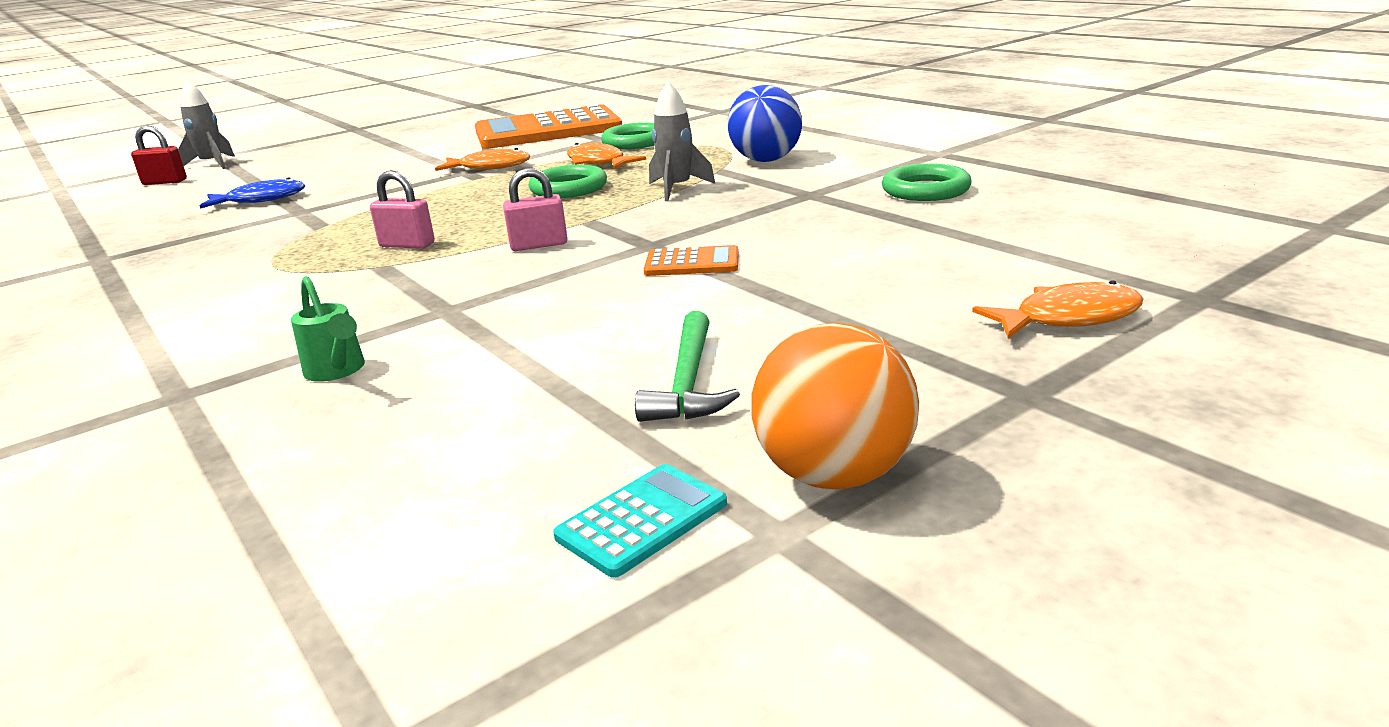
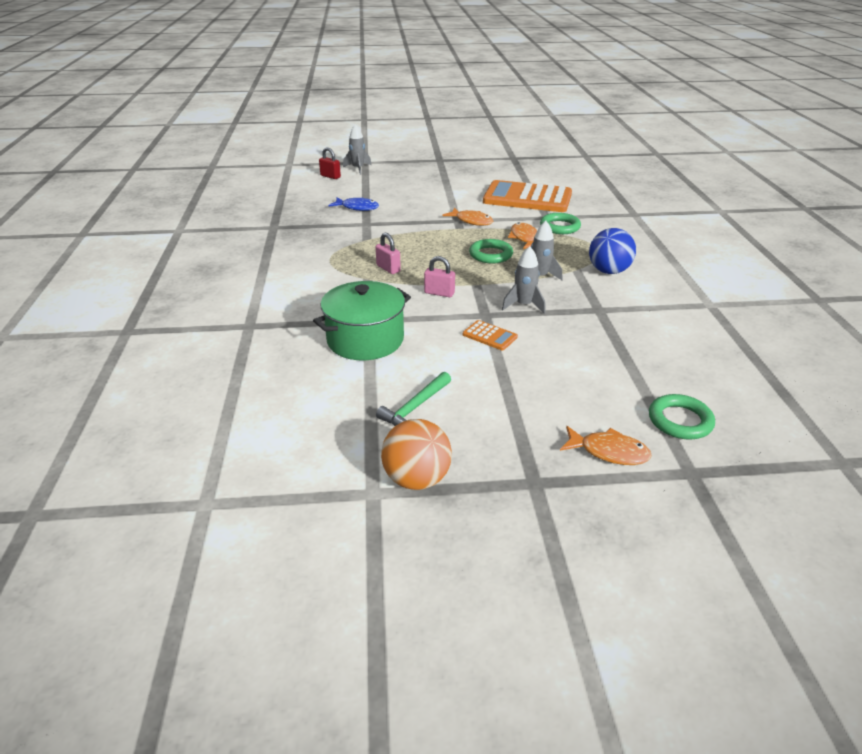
camera: 30 degrees right, 10 degrees up
(337, 371) = (305, 338): green watering can -> none
(472, 334) = (365, 340): none -> green pot
(642, 520) = (337, 462): turquoise calculator -> none
(696, 219) = (524, 305): none -> grey rocket
(925, 190) = (661, 332): green ring -> green ring (680, 421)

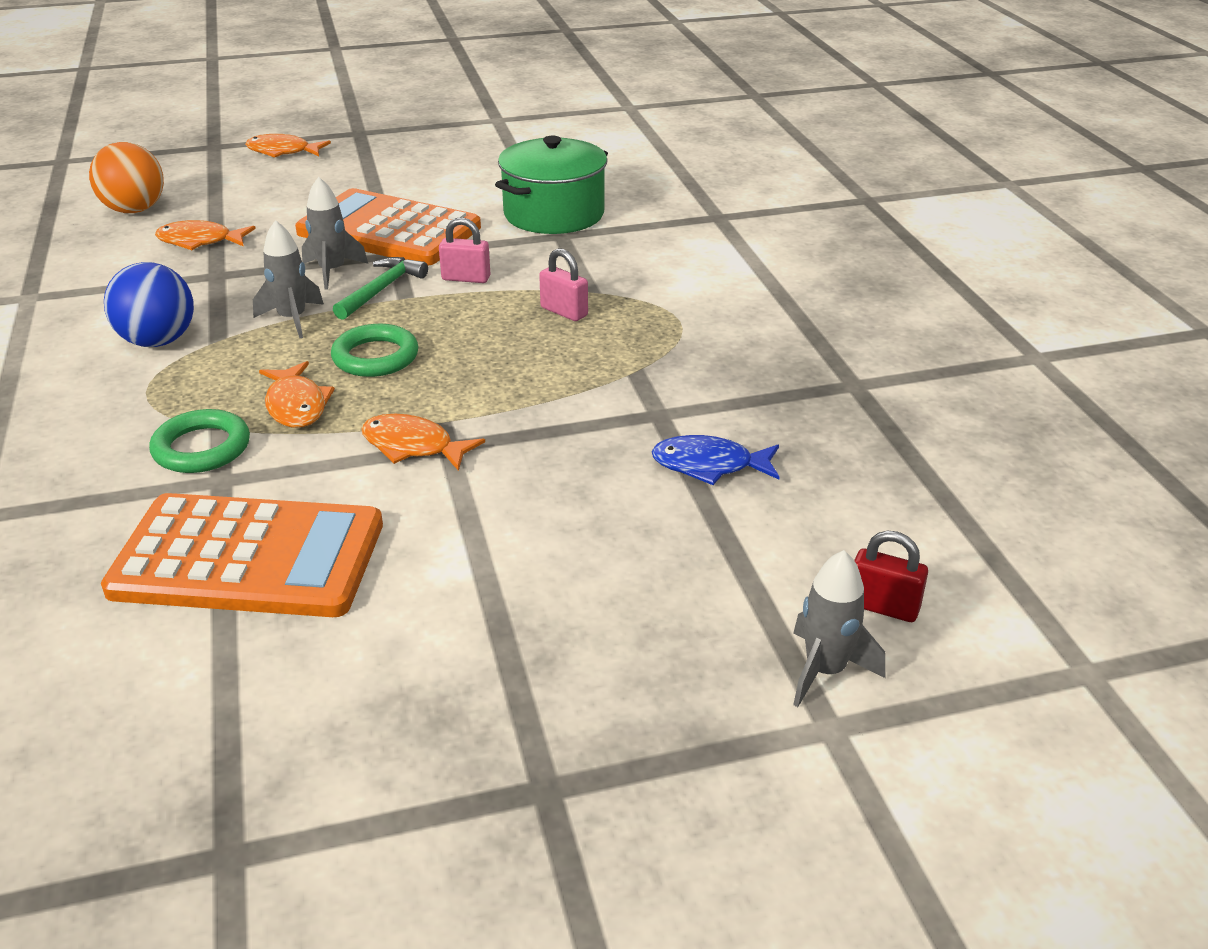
camera: 170 degrees right, 0 degrees up
(415, 407) = (474, 165): green hammer -> green hammer (382, 290)
(417, 479) = (462, 127): orange ball -> orange ball (134, 210)
(489, 336) = (389, 230): orange calculator -> orange calculator, size x2.46
(626, 338) = (200, 241): none -> orange fish
(680, 421) = (195, 175): green ring -> none

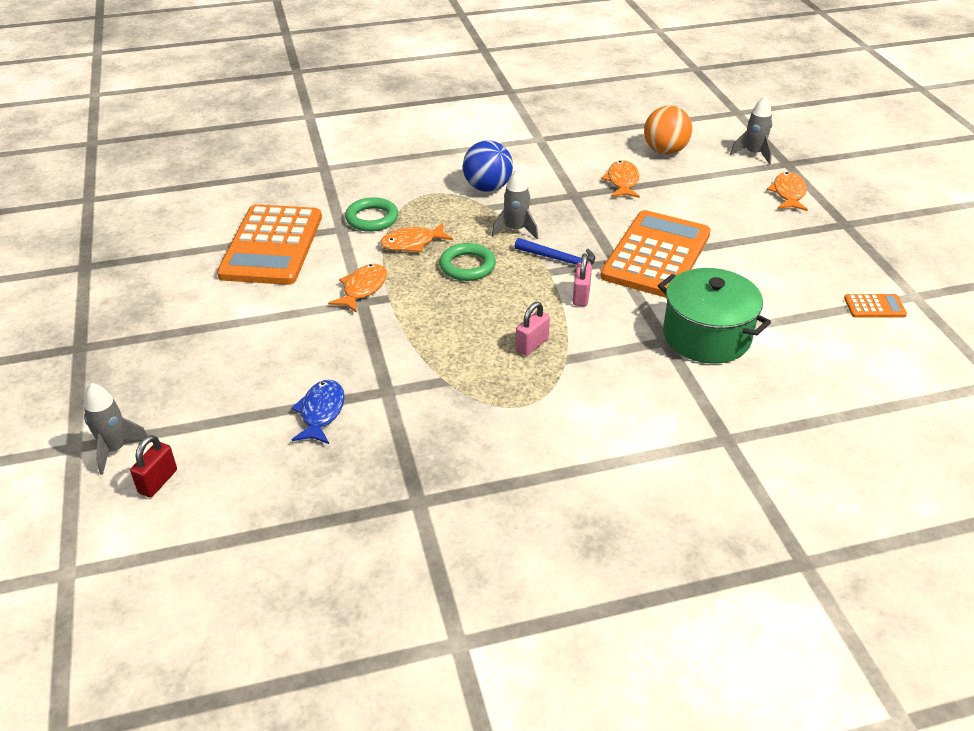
camera: 90 degrees right, 5 degrees up
(332, 271) = (584, 238): grey rocket -> grey rocket (753, 154)
(382, 290) = (559, 260): green hammer -> blue hammer
(512, 136) = (874, 306): none -> orange calculator

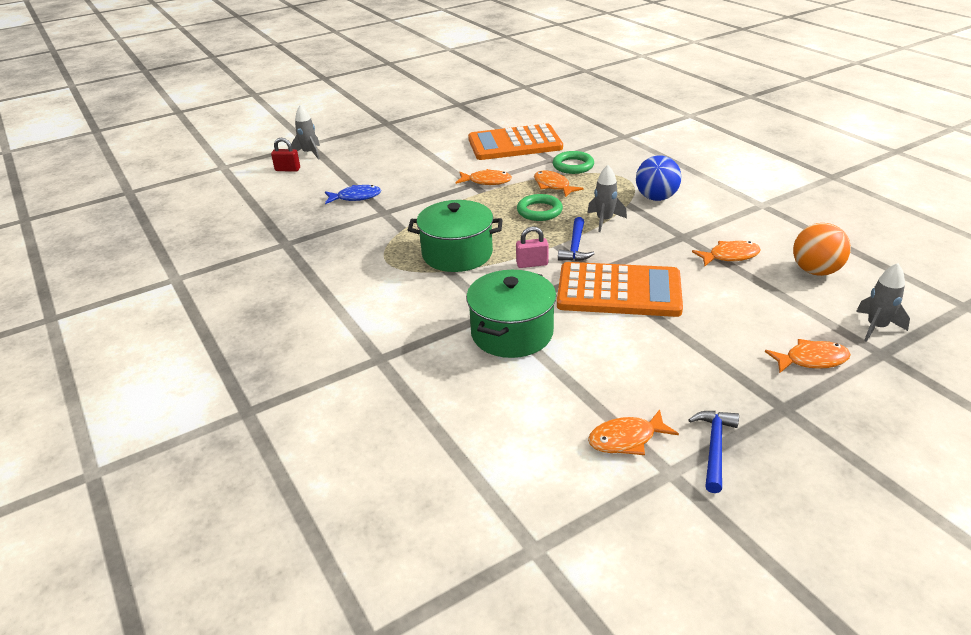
camera: 75 degrees right, 5 degrees down
(532, 345) = (457, 254): pink padlock -> green pot
(874, 306) = (626, 439): orange calculator -> orange fish
(887, 267) = (714, 447): none -> blue hammer

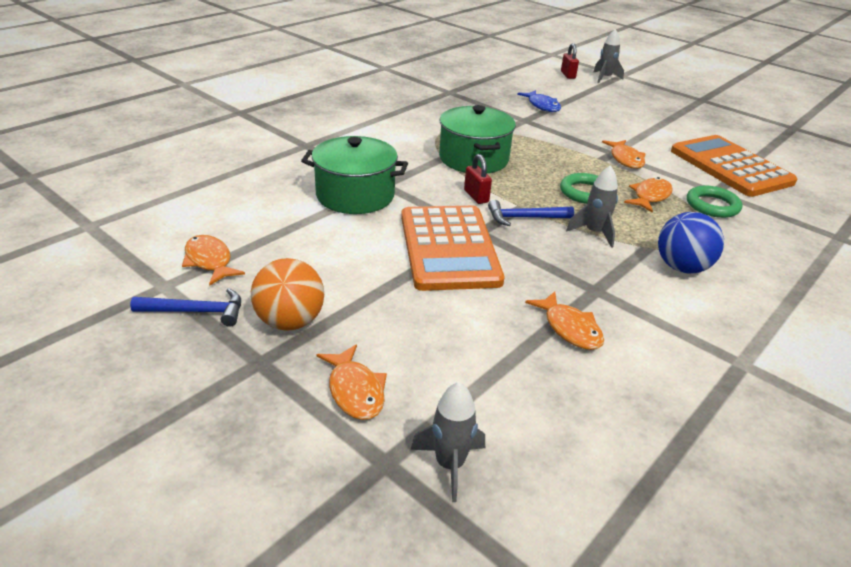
camera: 70 degrees right, 0 degrees up
(532, 264) = (476, 196): pink padlock -> red padlock
(815, 271) = (575, 410): orange ball -> orange ball (290, 322)

